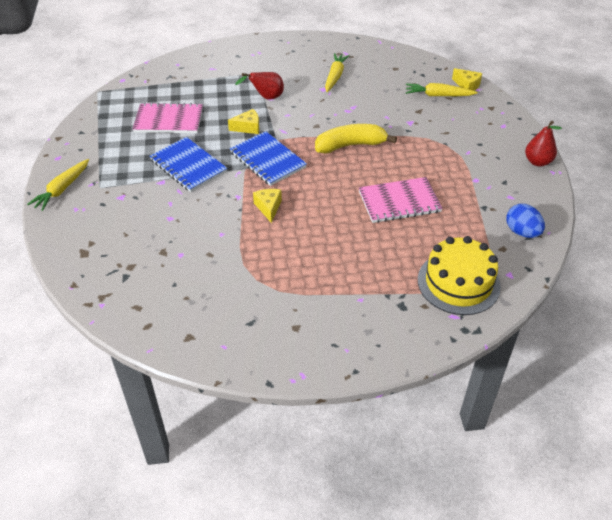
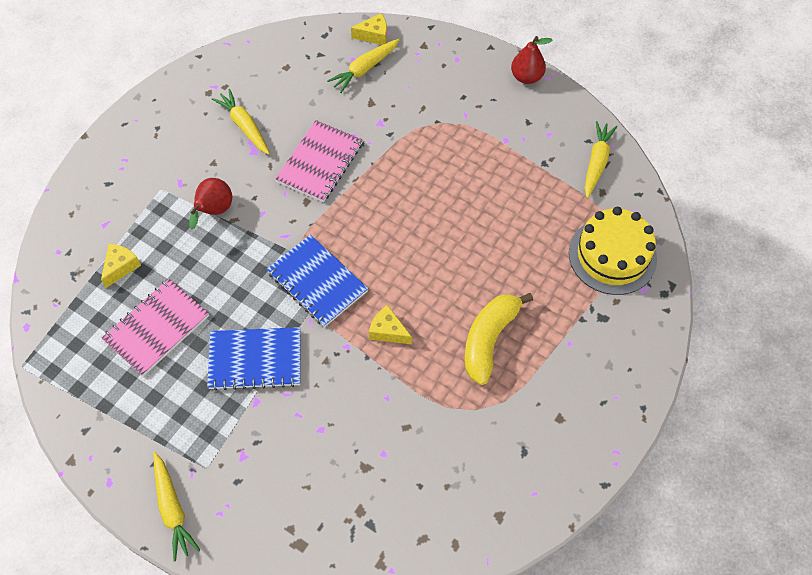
camera: 50 degrees left, 15 degrees up
(248, 127) = (247, 263): yellow cheese -> yellow cheese (121, 267)
(267, 160) = (317, 282): blue notebook -> blue notebook turned 45 degrees clockwise
(350, 145) = (365, 196): yellow banana -> yellow banana (489, 340)
(399, 202) = (479, 220): pink notebook -> pink notebook (320, 163)
(522, 232) = (596, 162): blue egg -> yellow carrot

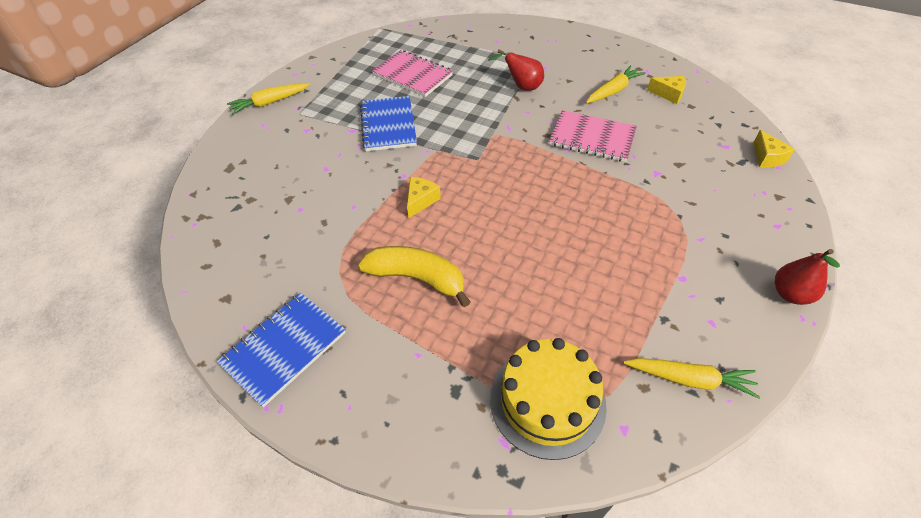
camera: 85 degrees right, 10 degrees down
(121, 267) = (461, 52): yellow cheese -> yellow cheese (668, 94)
(317, 282) = (465, 150): blue notebook -> blue notebook (284, 348)
(364, 69) = (718, 155): yellow carrot -> none

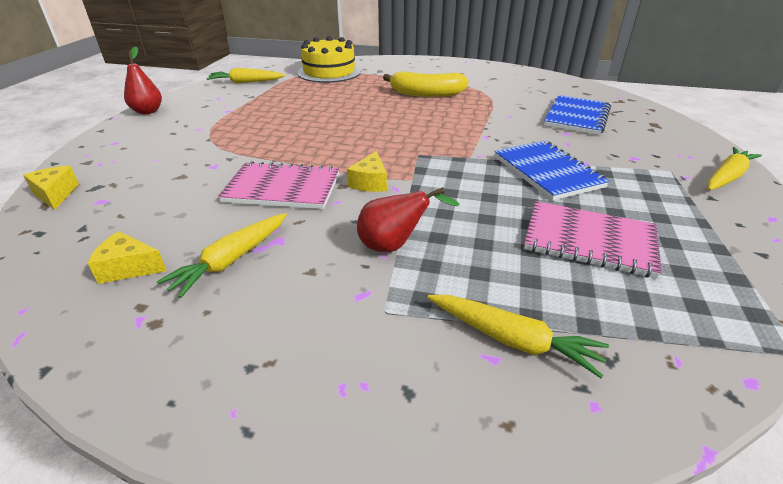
camera: 165 degrees right, 15 degrees down
(284, 348) = (483, 71): blue notebook -> blue notebook (577, 117)
(421, 200) = (454, 124): yellow cheese -> yellow cheese (370, 182)
(485, 44) = (512, 340): none -> yellow carrot

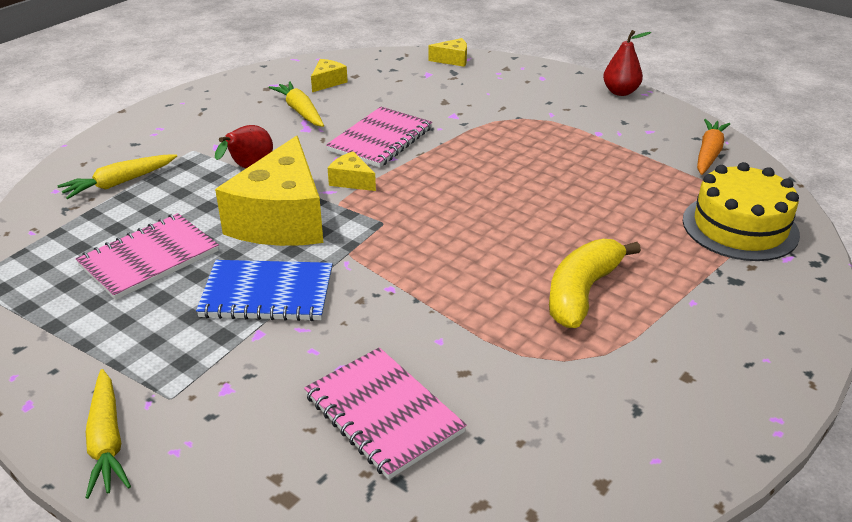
camera: 115 degrees right, 0 degrees up
(246, 82) = (709, 153): yellow carrot -> orange carrot
(459, 196) = (281, 219): none -> yellow cheese
(577, 117) = (383, 414): blue notebook -> pink notebook

